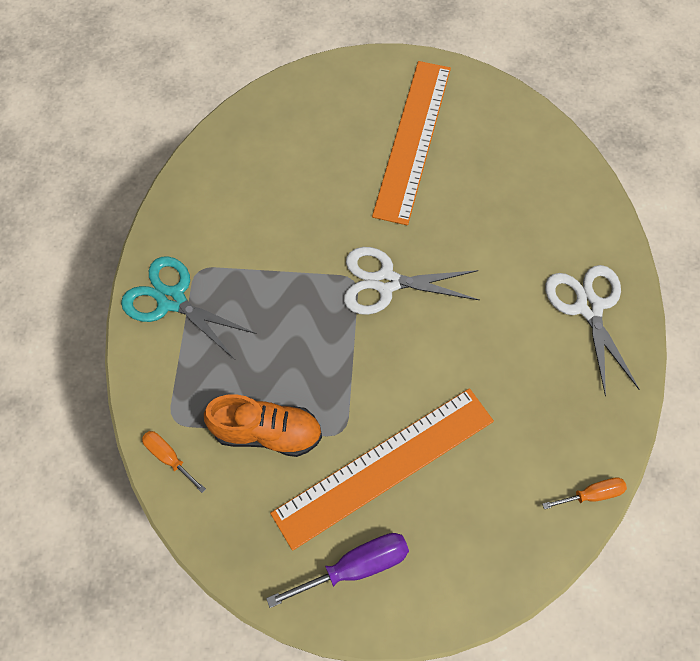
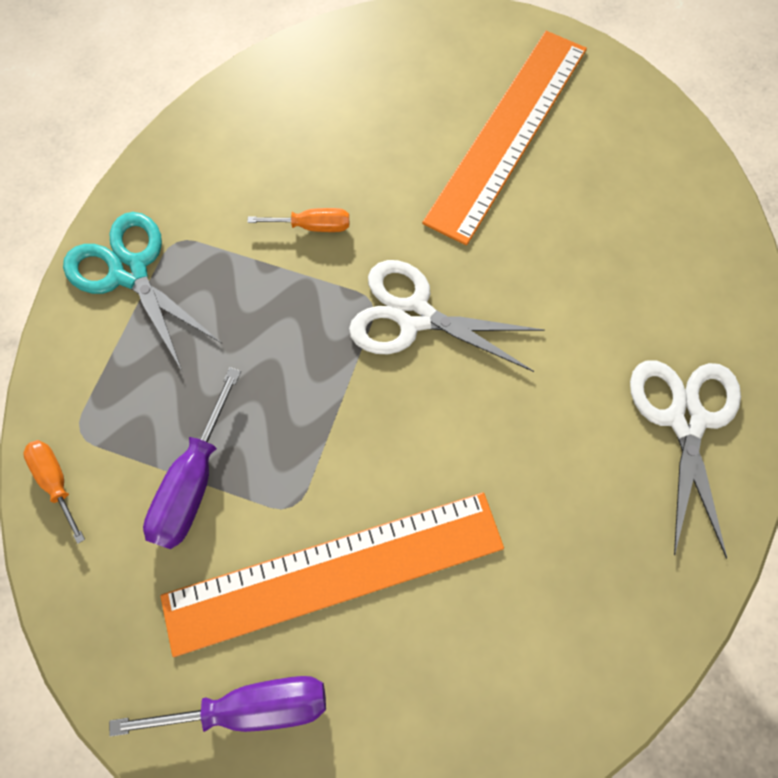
camera: 15 degrees right, 5 degrees up
(267, 432) = (193, 481): orange shoe -> purple screwdriver
(591, 494) = (614, 695): orange screwdriver -> orange screwdriver (313, 226)

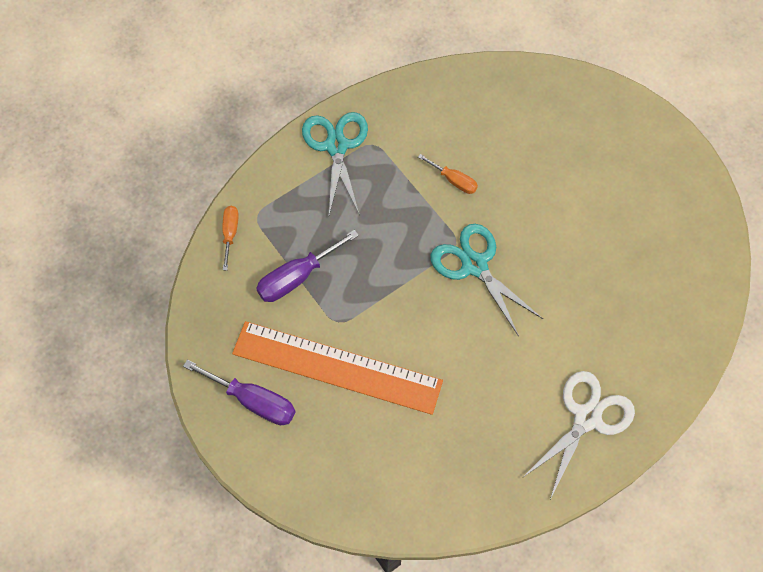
camera: 35 degrees right, 5 degrees down
(414, 315) = (474, 265): white scissors -> turquoise scissors
(508, 133) = (611, 194): orange ruler -> none

